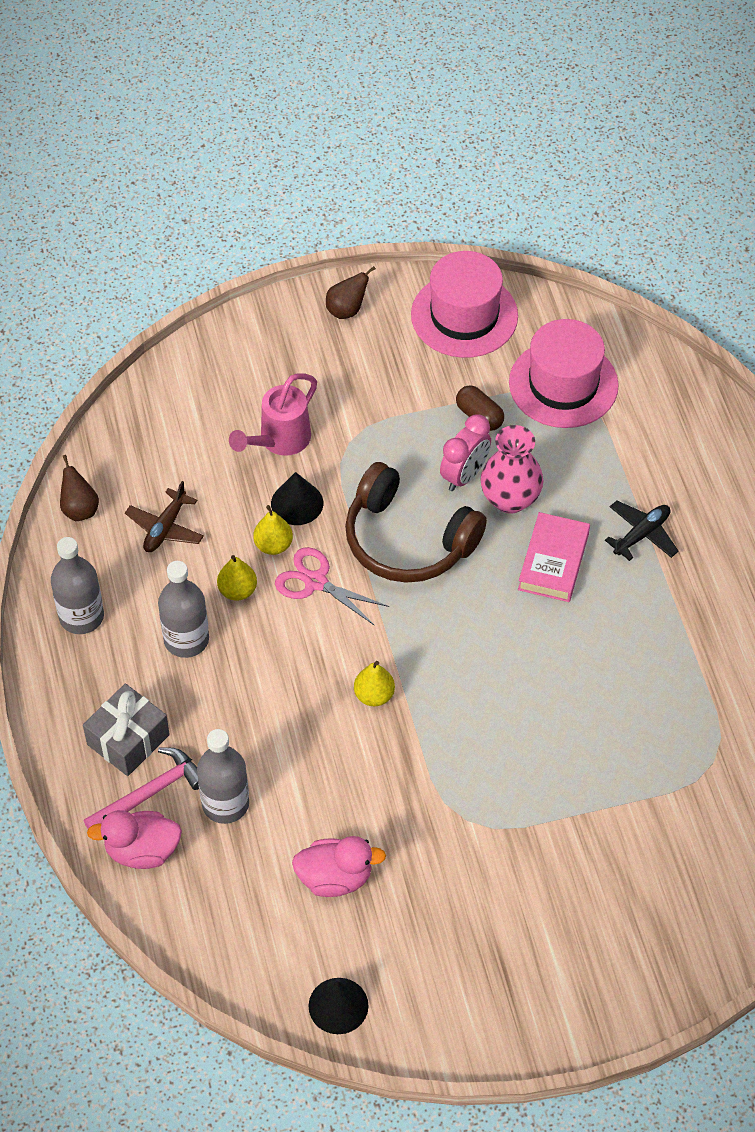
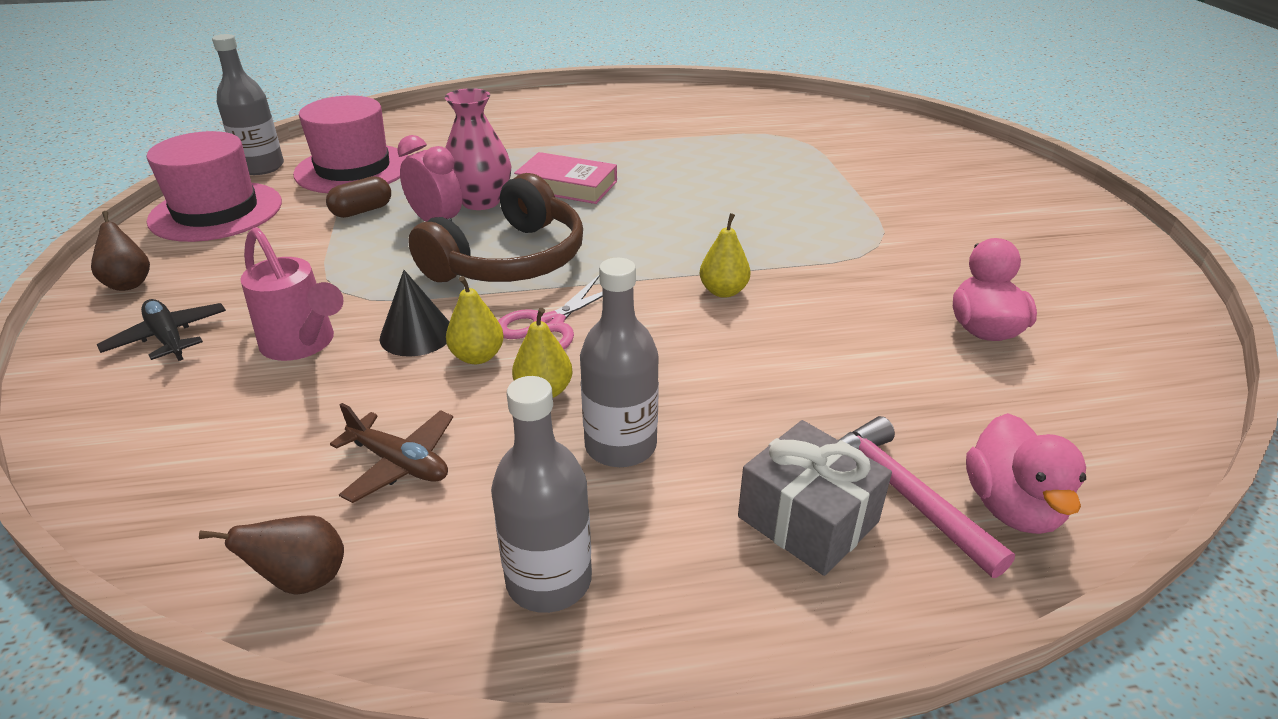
camera: 85 degrees left, 20 degrees down
(225, 804) = (903, 415): grey bottle -> grey bottle (261, 167)
(338, 1005) = (1156, 335): black cone -> none
(641, 534) = (550, 148): black plane -> black plane (168, 338)

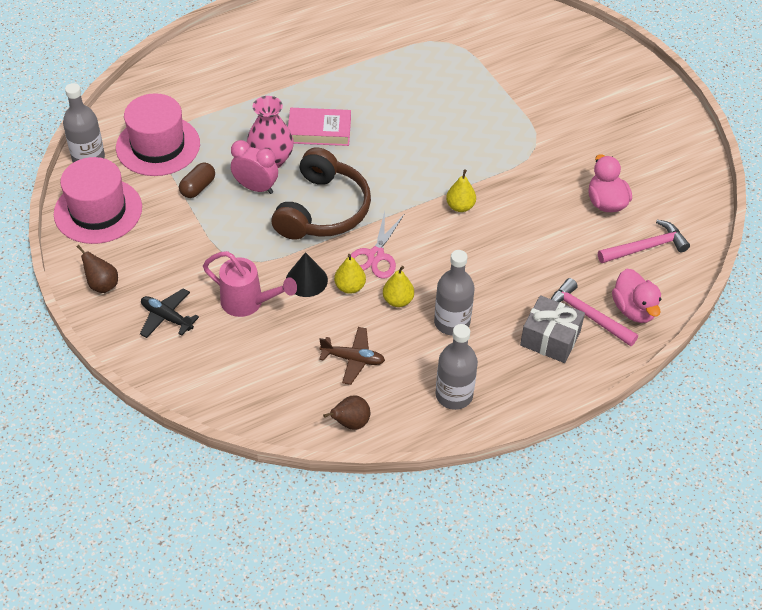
camera: 20 degrees left, 15 degrees up
(1053, 406) = (646, 247): none -> pink hammer

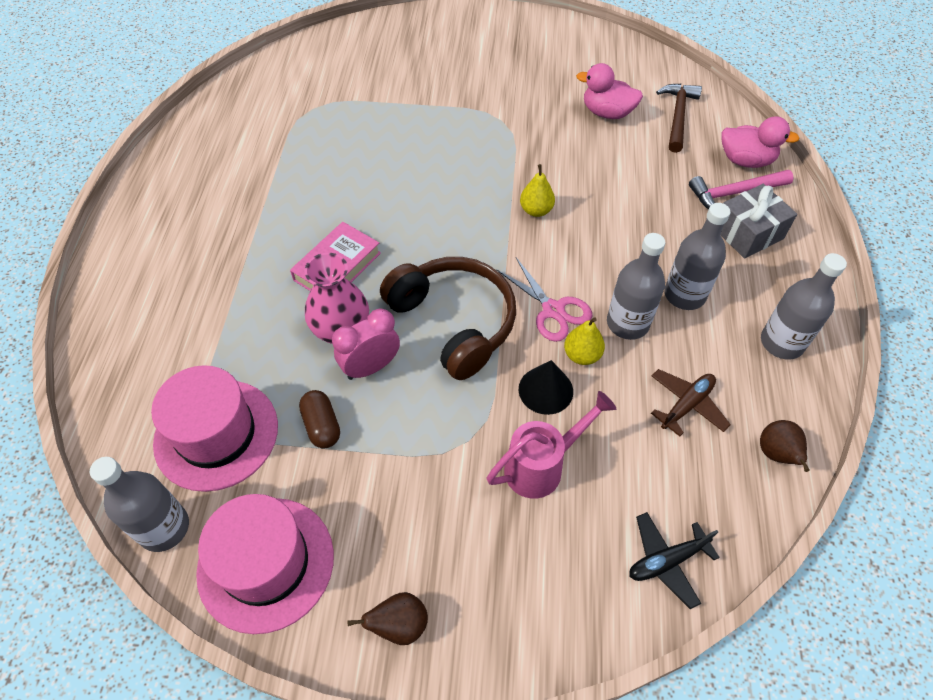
camera: 55 degrees left, 5 degrees up
(167, 317) = (508, 571): black plane -> black plane (667, 561)
(398, 300) = (627, 323): yellow pear -> grey bottle
(646, 247) = (677, 116): pink hammer -> brown hammer

